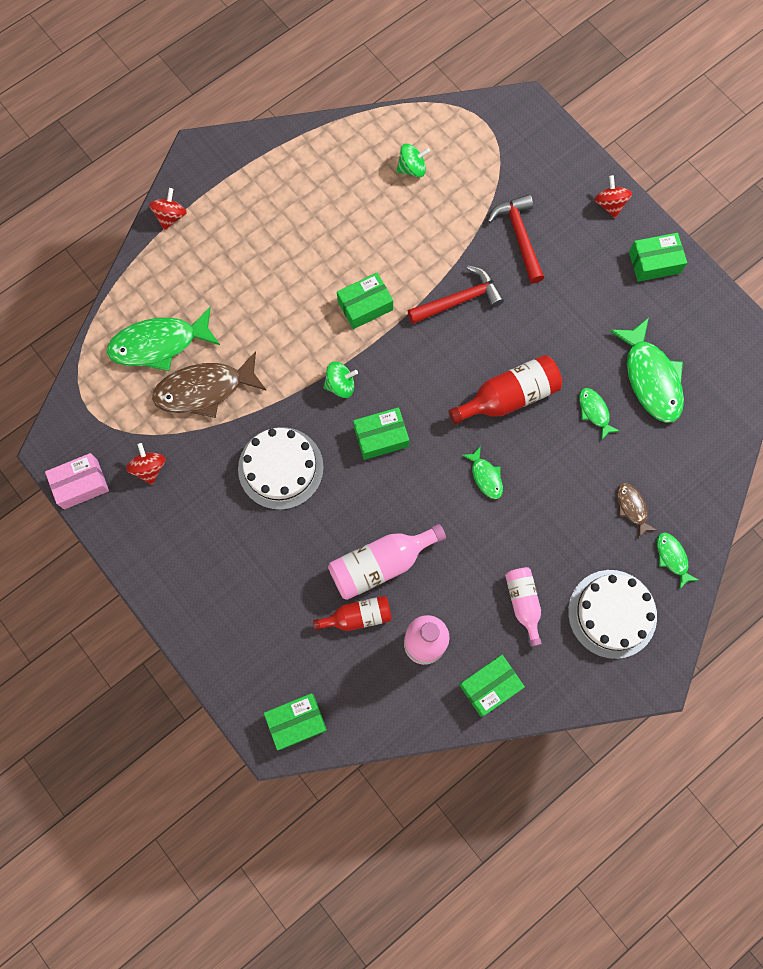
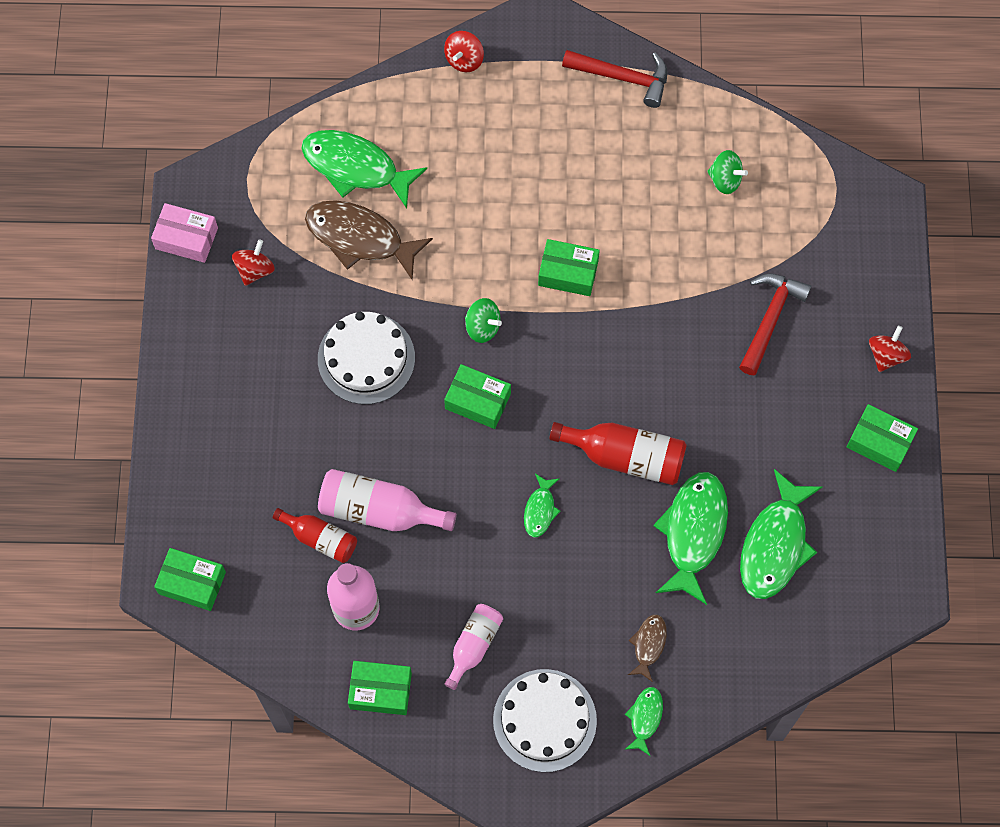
camera: 40 degrees right, 5 degrees down
(171, 216) = (464, 59): red spinning top -> red spinning top turned 150 degrees clockwise
(459, 300) = (659, 334): red hammer -> red hammer (622, 78)
(594, 411) = (693, 532): green fish -> green fish, size x2.02

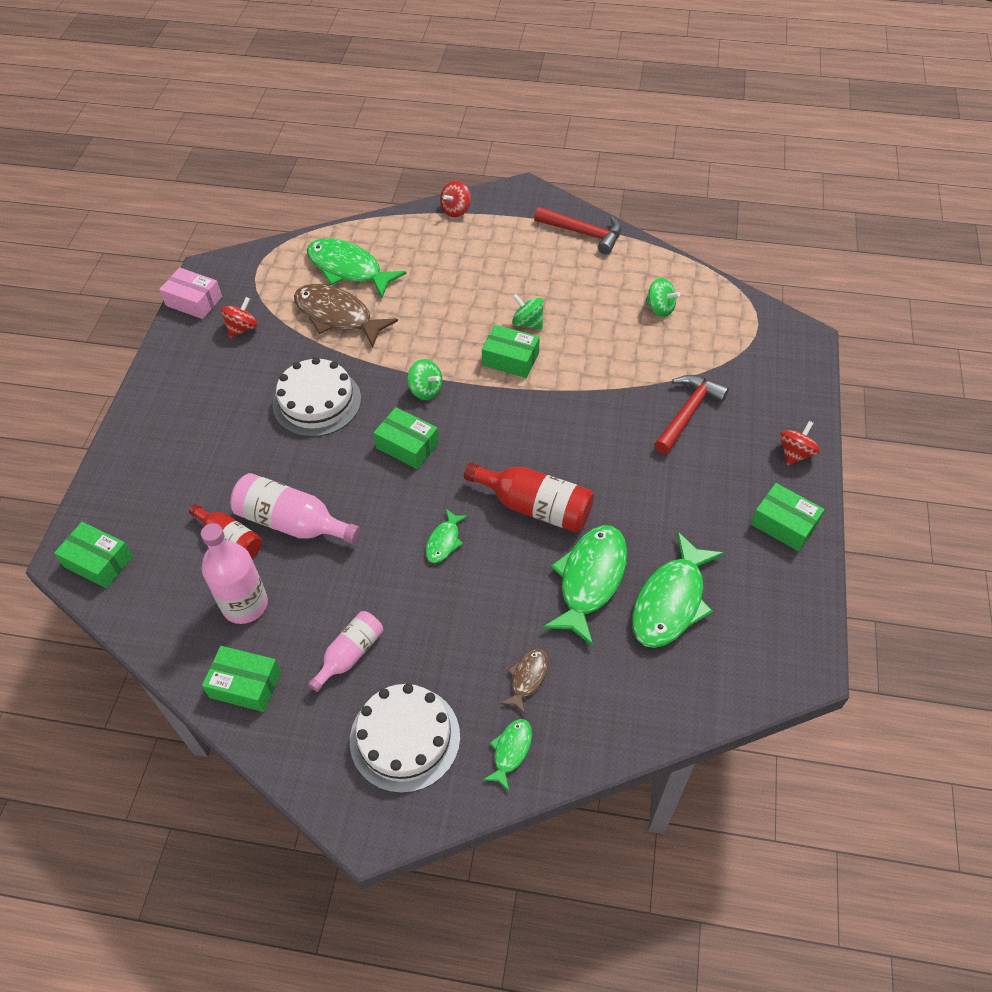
camera: 10 degrees right, 15 degrees down
(579, 220) = (527, 323): none -> green spinning top

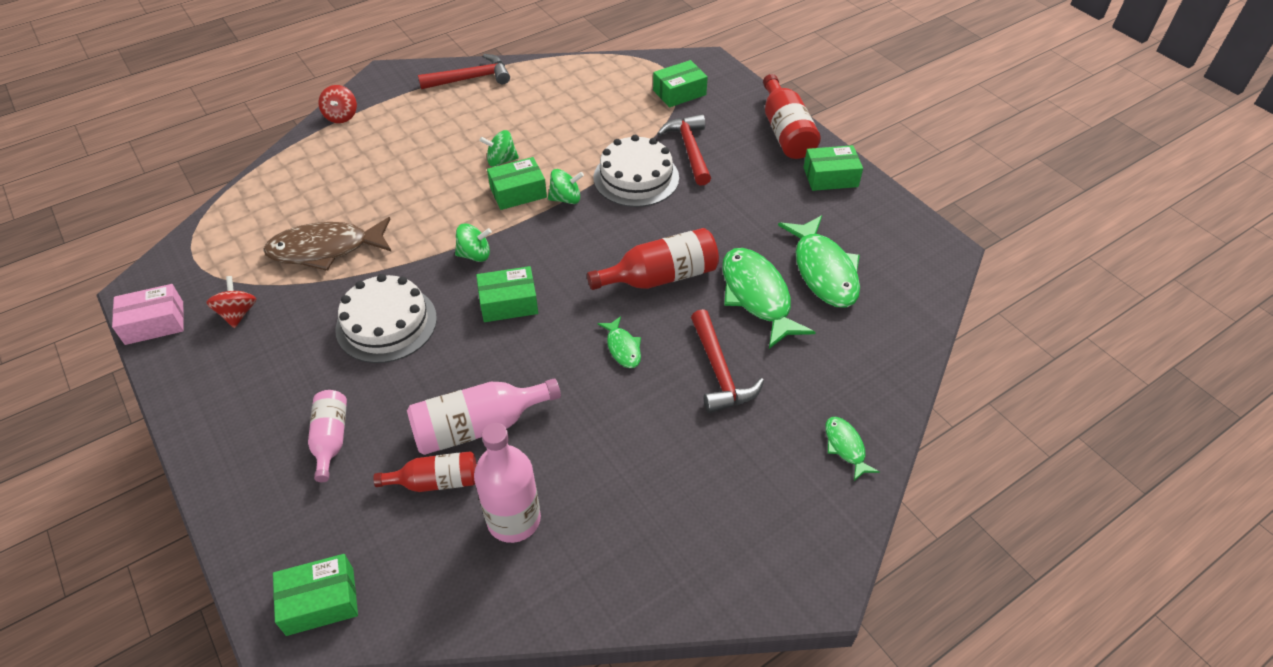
camera: 45 degrees left, 5 degrees down
(245, 685) = (592, 578): green box -> green box (679, 93)
(348, 269) = (291, 209): green fish -> none
(350, 654) = (650, 482): pink bottle -> pink bottle (331, 439)
(405, 738) = (765, 503): white cake -> white cake (636, 177)
(489, 616) = (719, 372): none -> red hammer
(527, 678) = (796, 391): brown fish -> none
(660, 308) = (589, 96): green spinning top -> green spinning top (566, 199)
(795, 453) = (785, 132): red spinning top -> red bottle

